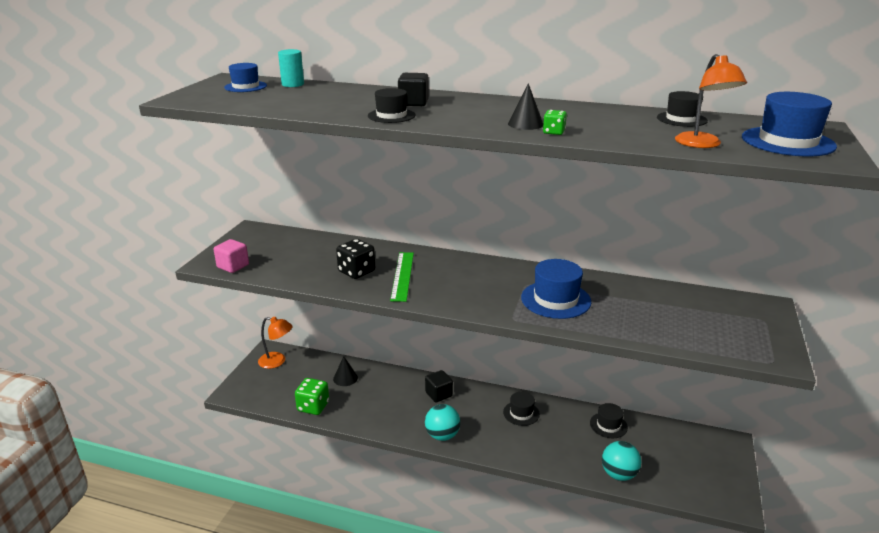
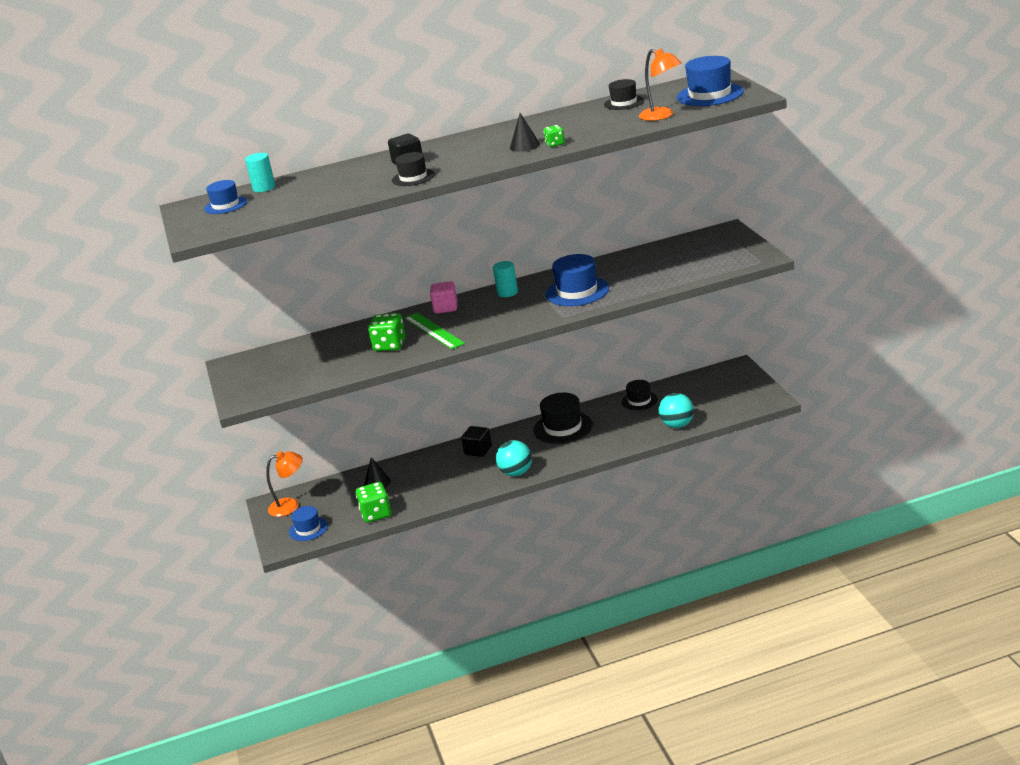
camera: 30 degrees left, 0 degrees up
(233, 266) = (269, 392): pink cube -> pink cube (445, 308)
(262, 389) = (308, 529): none -> blue hat
(356, 271) = (390, 345): black dice -> green dice
(500, 270) = (507, 292): none -> turquoise cylinder
(521, 413) = (563, 427): black hat -> black hat, size x1.62

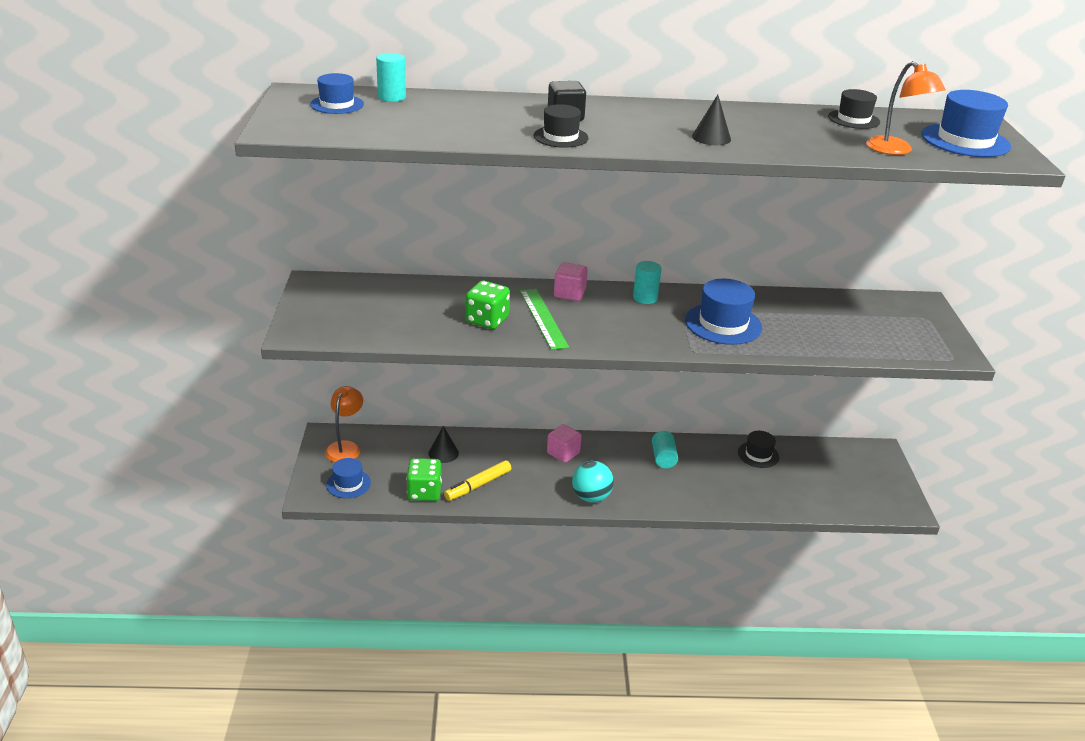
camera: 10 degrees right, 5 degrees up
(290, 505) = (345, 447): orange lamp -> orange lamp turned 75 degrees counterclockwise
(418, 495) = (478, 485): none -> yellow marker
(478, 451) = (563, 453): black cube -> pink cube
(555, 144) = (748, 146): green dice -> none
(563, 427) = (663, 458): black hat -> turquoise cylinder
(677, 425) = (789, 502): turquoise ball -> none

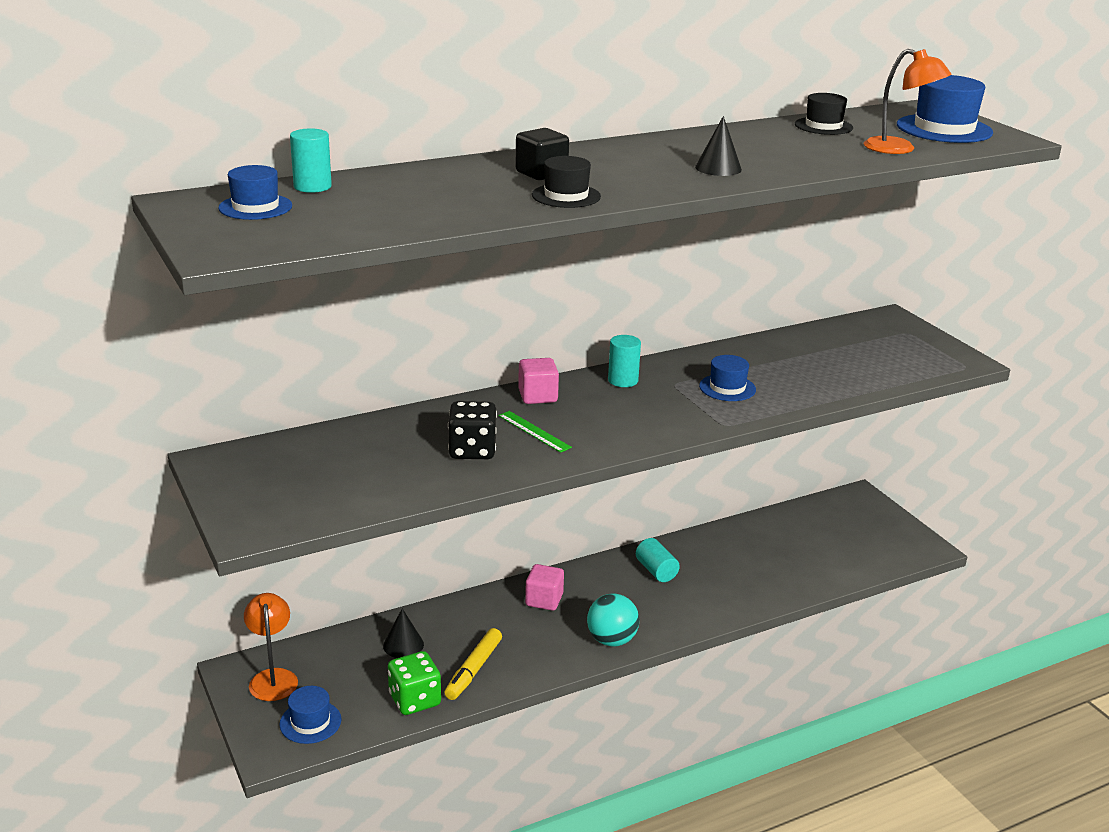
camera: 25 degrees left, 5 degrees down
(487, 320) = (472, 450): green dice -> black dice
(543, 318) = (534, 431): green ruler -> green ruler, size x0.65
(723, 324) = (727, 388): blue hat -> blue hat, size x0.62
(758, 455) = (749, 536): black hat -> none

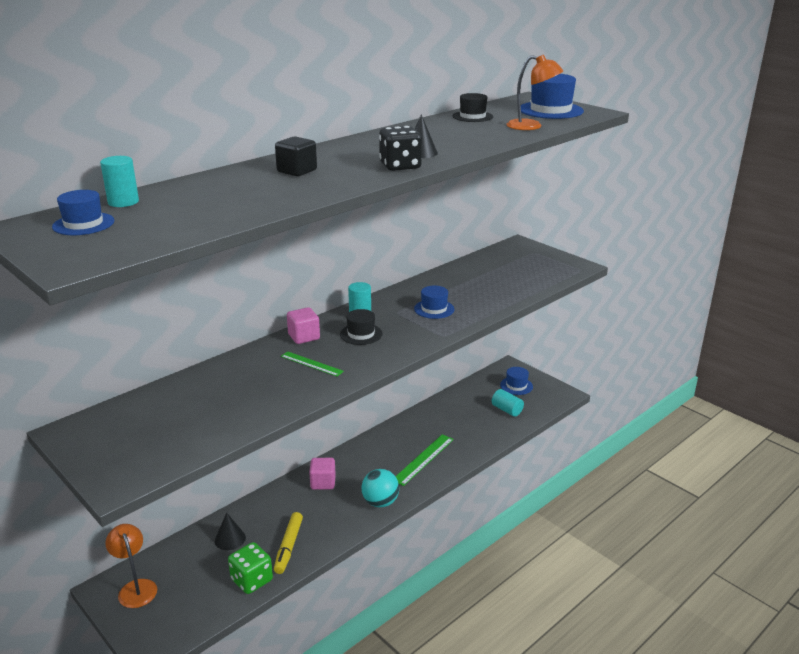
camera: 15 degrees left, 0 degrees up
(310, 722) = (176, 617): blue hat -> blue hat (516, 386)
(472, 450) = (271, 386): black dice -> black dice (400, 166)
(566, 196) = (324, 185): black hat -> black hat (361, 334)
(656, 571) = (394, 445): turquoise cylinder -> turquoise cylinder (507, 410)
(690, 597) = (423, 459): none -> green ruler

